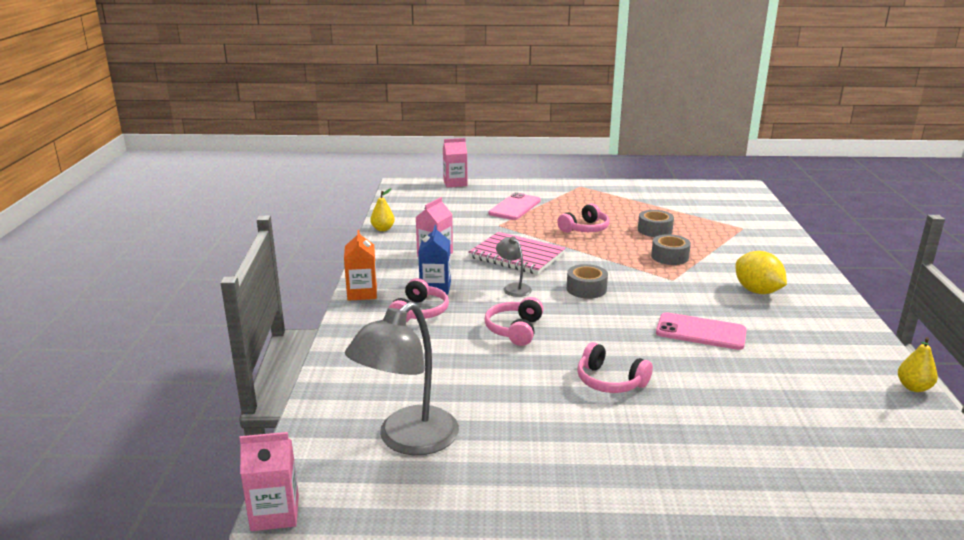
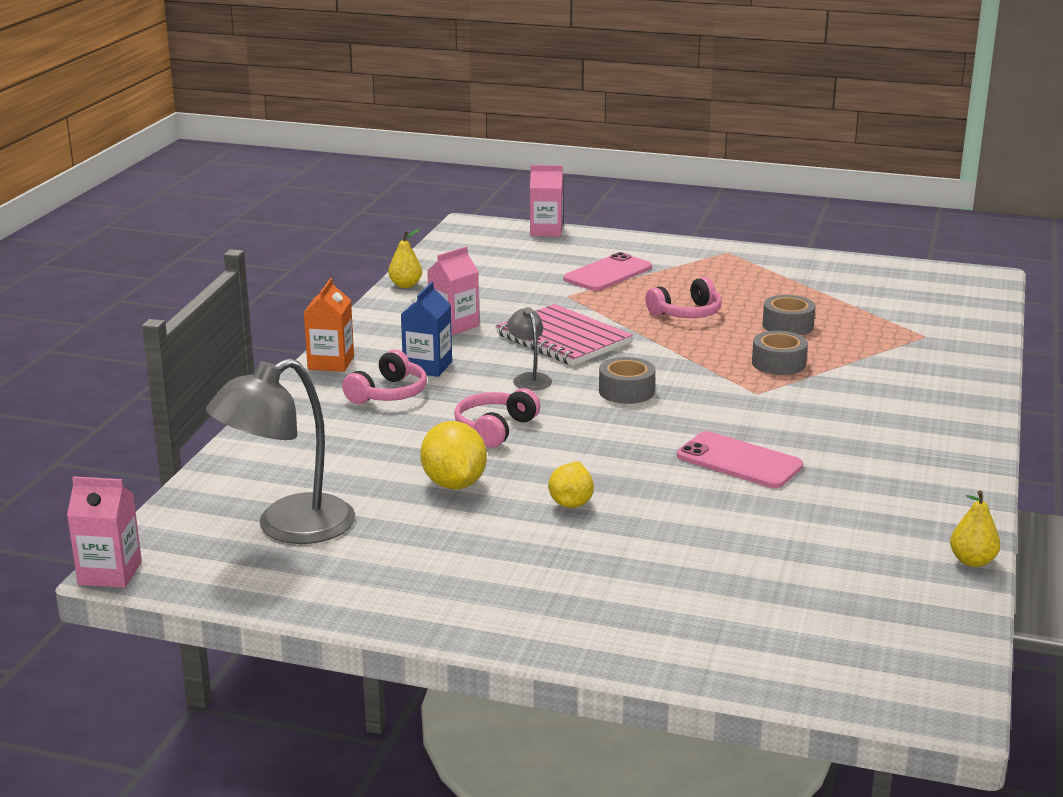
camera: 15 degrees right, 0 degrees up
(610, 381) = (572, 501): pink headphones -> yellow pear
(757, 291) = (865, 421): yellow lemon -> yellow lemon (454, 484)

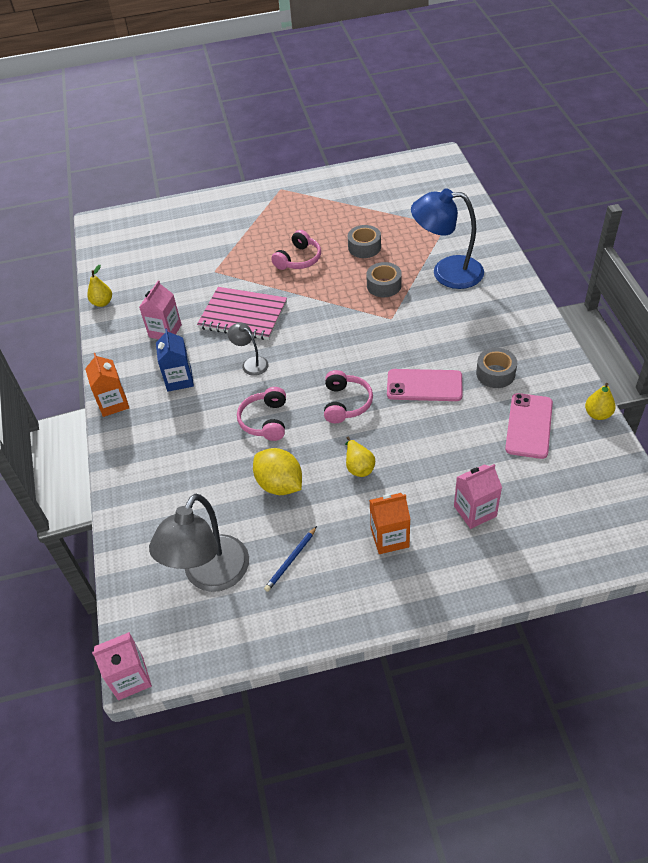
camera: 25 degrees left, 25 degrees up
(388, 393) = (174, 417): pink headphones -> pink headphones (346, 403)
(398, 548) = (291, 560): none -> blue pencil
(544, 572) = (389, 537): none -> orange carton
(546, 231) = (153, 210): pink carton -> pink carton (475, 511)
(608, 273) = (223, 239): pink phone -> pink phone (529, 426)
(626, 391) = (317, 350): grey tape -> grey tape (495, 373)
(882, 375) = (446, 272): none -> blue lamp

